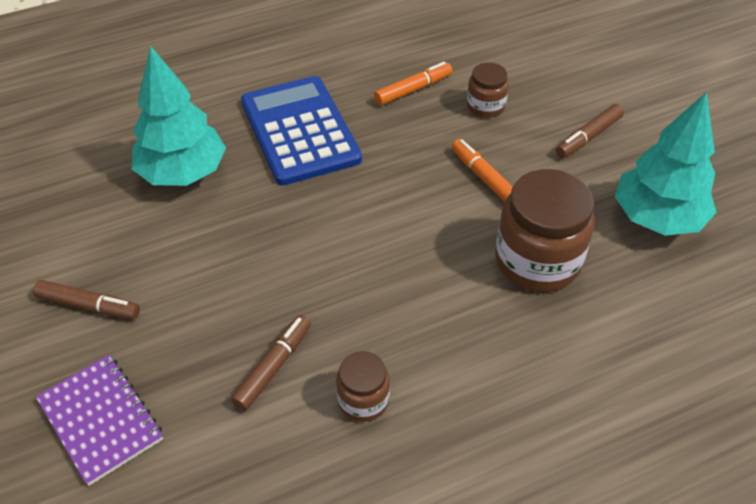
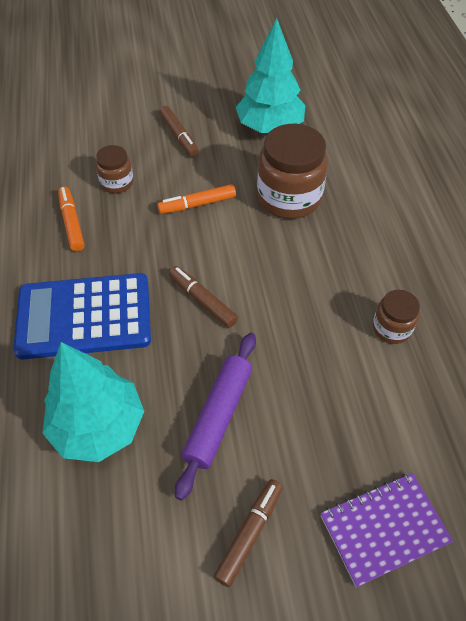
camera: 75 degrees left, 5 degrees up
(209, 256) = (218, 416): none -> purple rolling pin
(273, 367) = (351, 383): brown marker -> brown marker (202, 300)

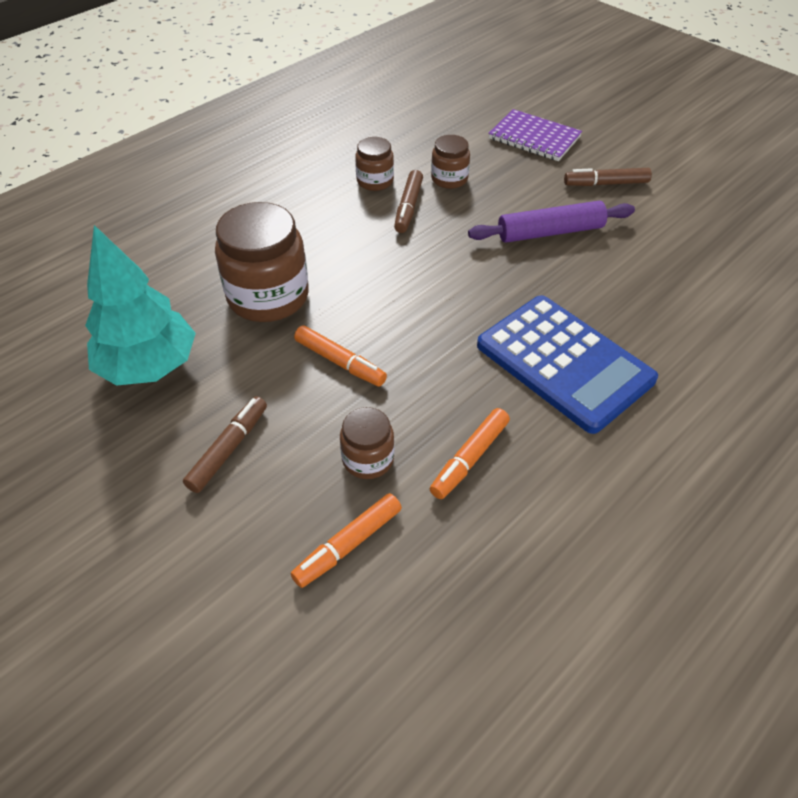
camera: 125 degrees left, 5 degrees down
(78, 153) = (348, 545): none -> orange marker
(98, 426) = (637, 289): turquoise tree -> none
(202, 300) = (459, 293): brown marker -> brown marker (408, 207)
(356, 389) = (449, 179): none -> brown jar

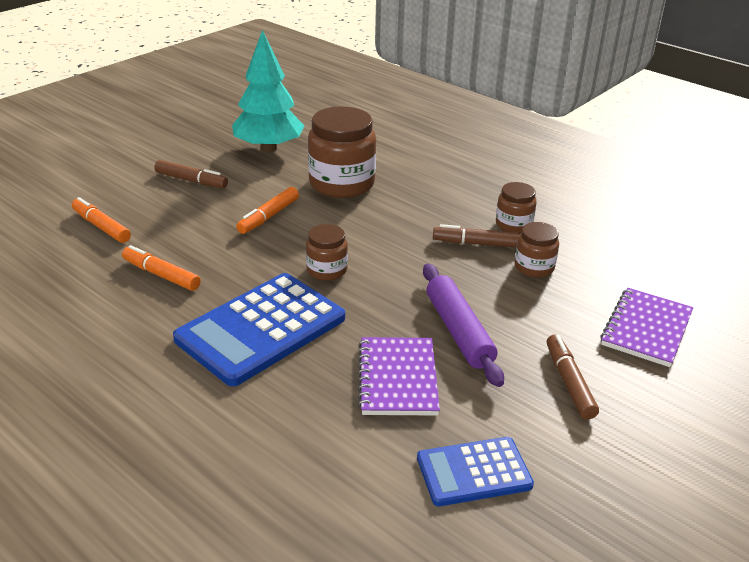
camera: 85 degrees right, 15 degrees down
(368, 459) = (171, 231): brown jar -> brown jar (327, 270)
(620, 272) = (398, 378): none -> purple notebook
(716, 241) = (474, 472): none -> blue calculator

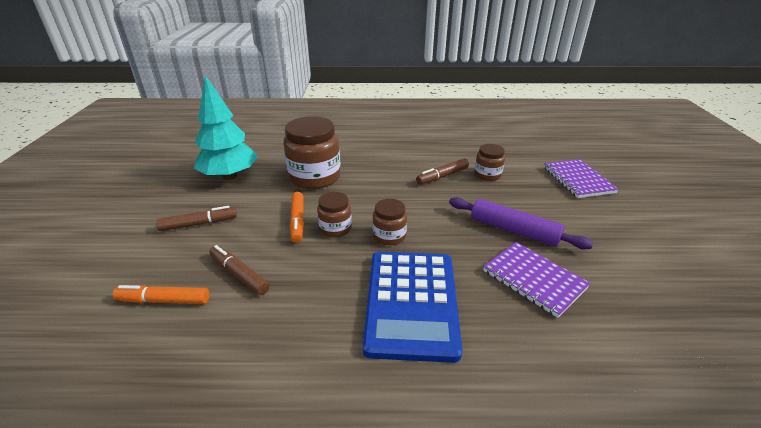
camera: 40 degrees left, 0 degrees up
(161, 275) = (277, 309): orange marker -> none
(474, 472) = (654, 309): blue calculator -> none
(513, 224) = (442, 157): brown jar -> brown jar (335, 228)
(569, 382) = (599, 226): brown marker -> brown marker (239, 274)

